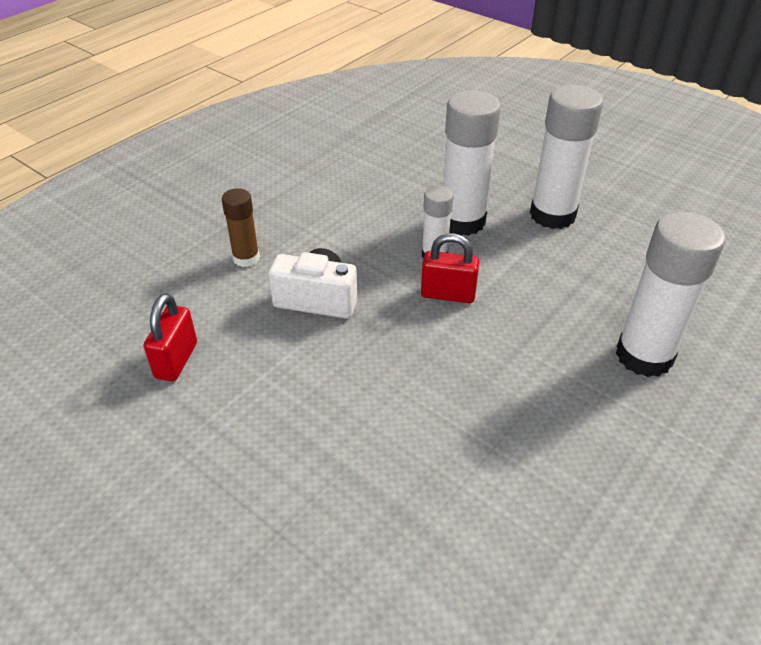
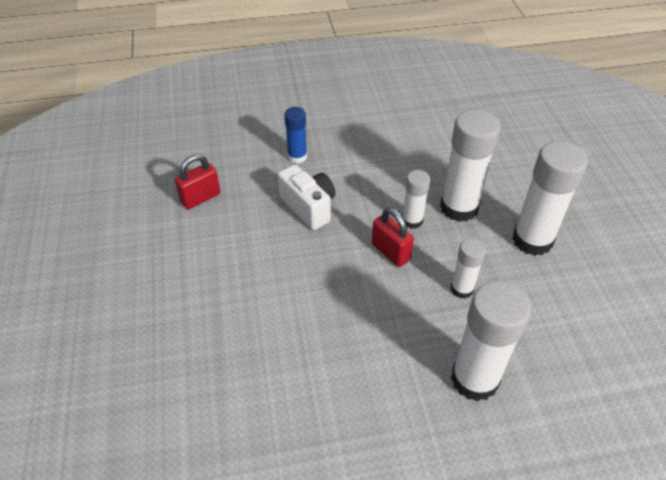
camera: 40 degrees right, 5 degrees up
(246, 258) = (297, 156): brown glue stick -> blue glue stick
(546, 288) = (462, 289): none -> white glue stick

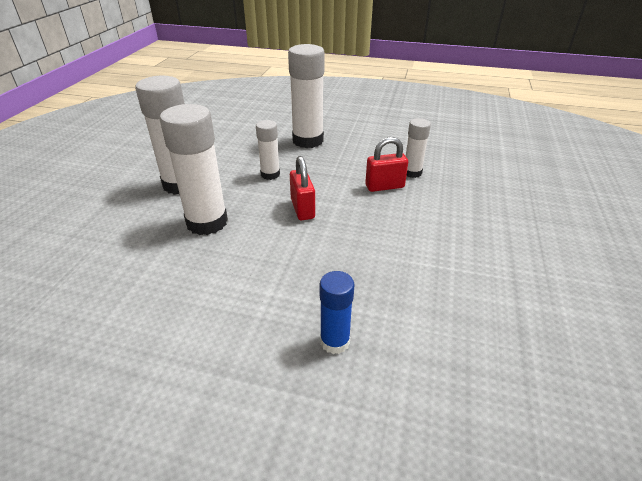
camera: 155 degrees left, 10 degrees down
(200, 198) = (489, 324): red padlock -> red padlock (384, 186)
(309, 207) = (355, 269): white camera -> none
(412, 220) = (261, 225): white glue stick -> white glue stick (412, 172)

